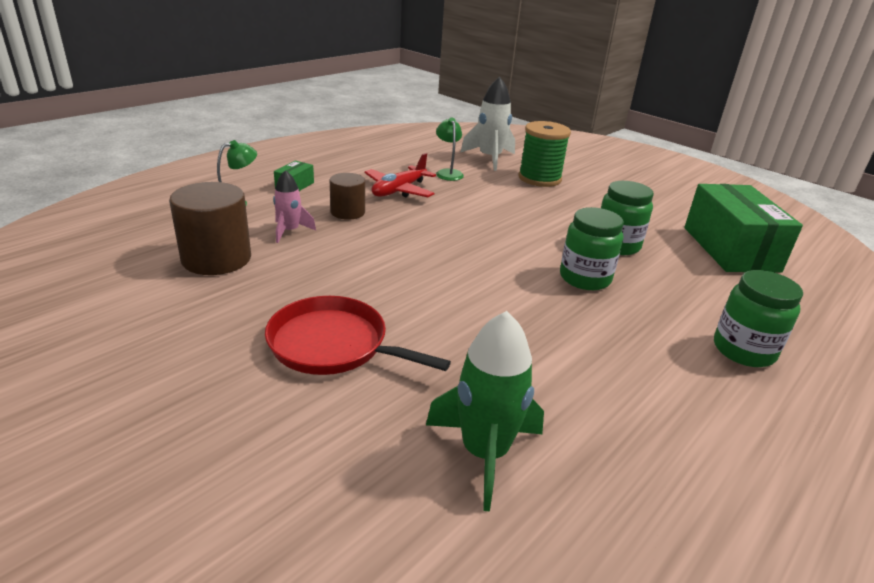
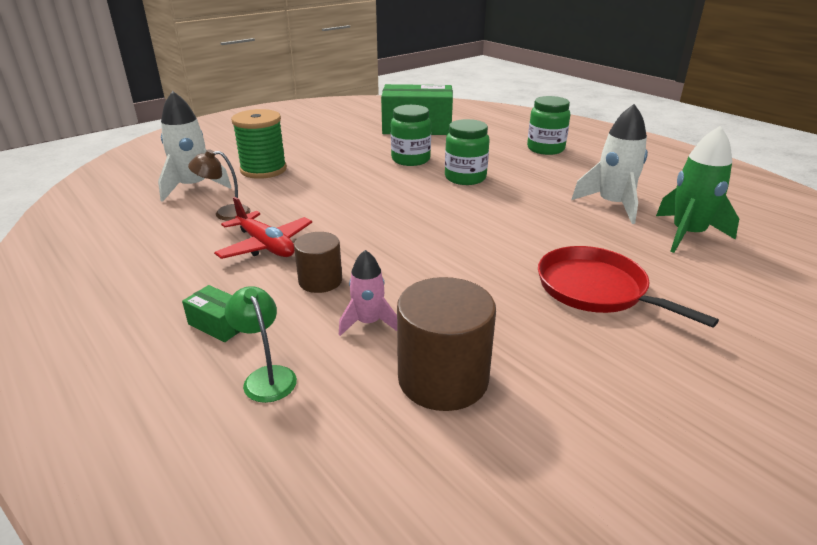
camera: 80 degrees left, 0 degrees up
(334, 345) = (596, 289): red pan -> red pan turned 105 degrees clockwise
(448, 173) = (225, 213): green lamp -> brown lamp
(559, 391) = (612, 205): none -> white rocket

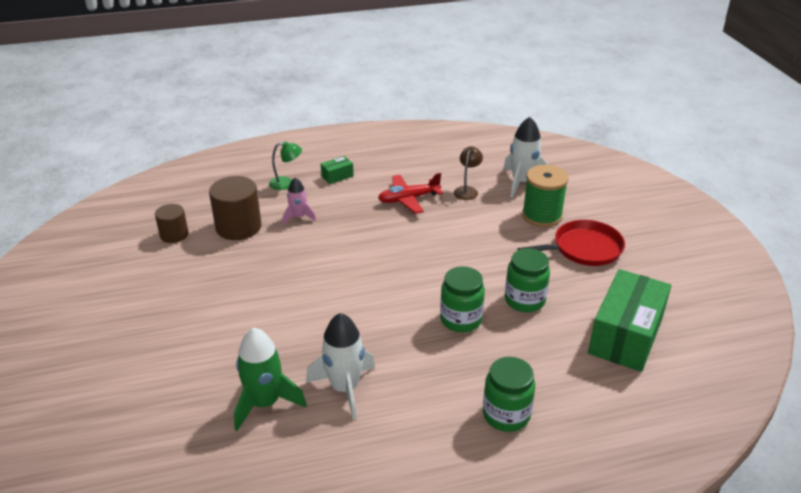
camera: 115 degrees right, 5 degrees up
(320, 281) = (351, 210): brown cylinder -> brown cylinder (174, 235)
(596, 289) = (250, 310): red pan -> red pan (583, 248)

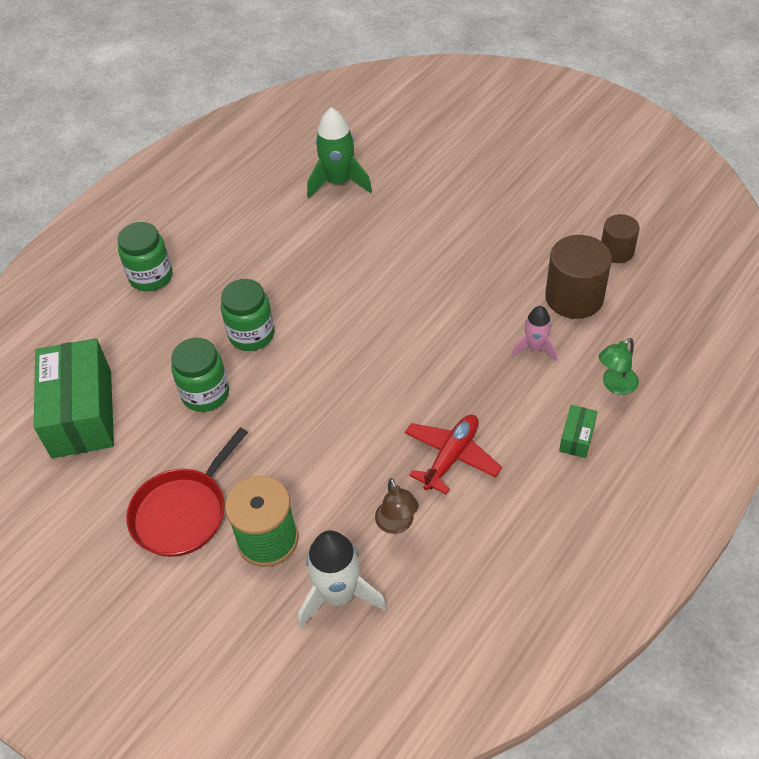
camera: 145 degrees right, 15 degrees up
(345, 388) = (293, 223): white rocket -> none

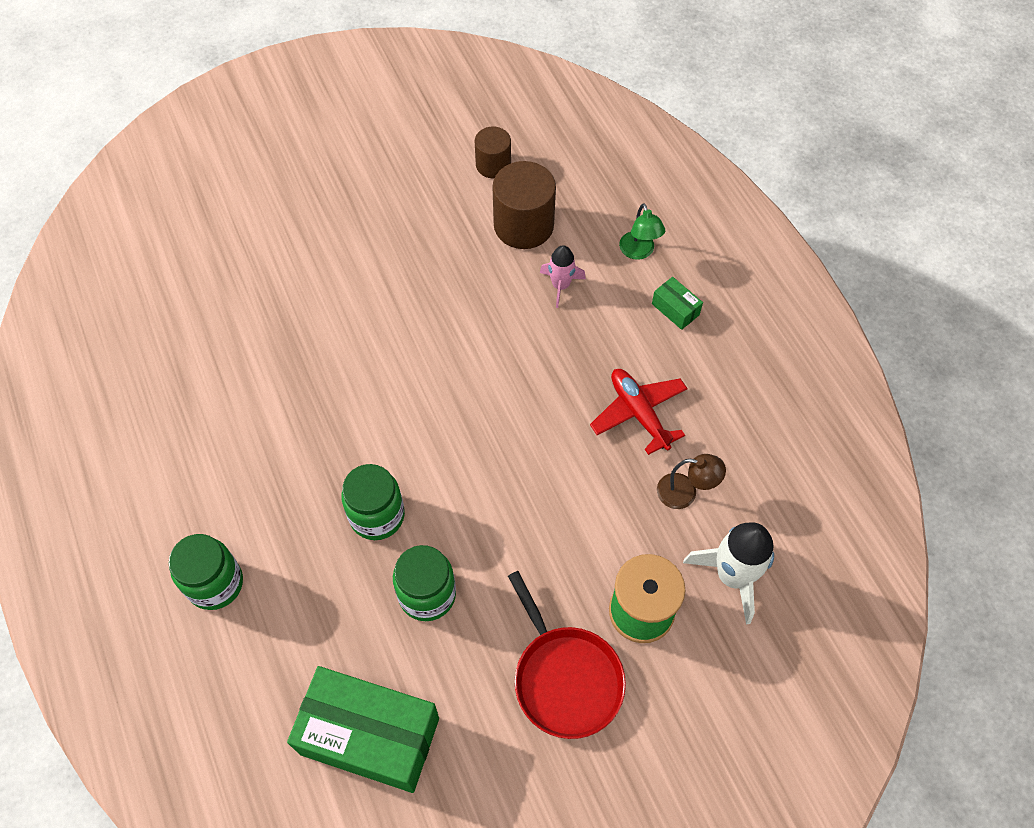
camera: 65 degrees left, 10 degrees up
(339, 182) = (220, 335): green rocket -> none

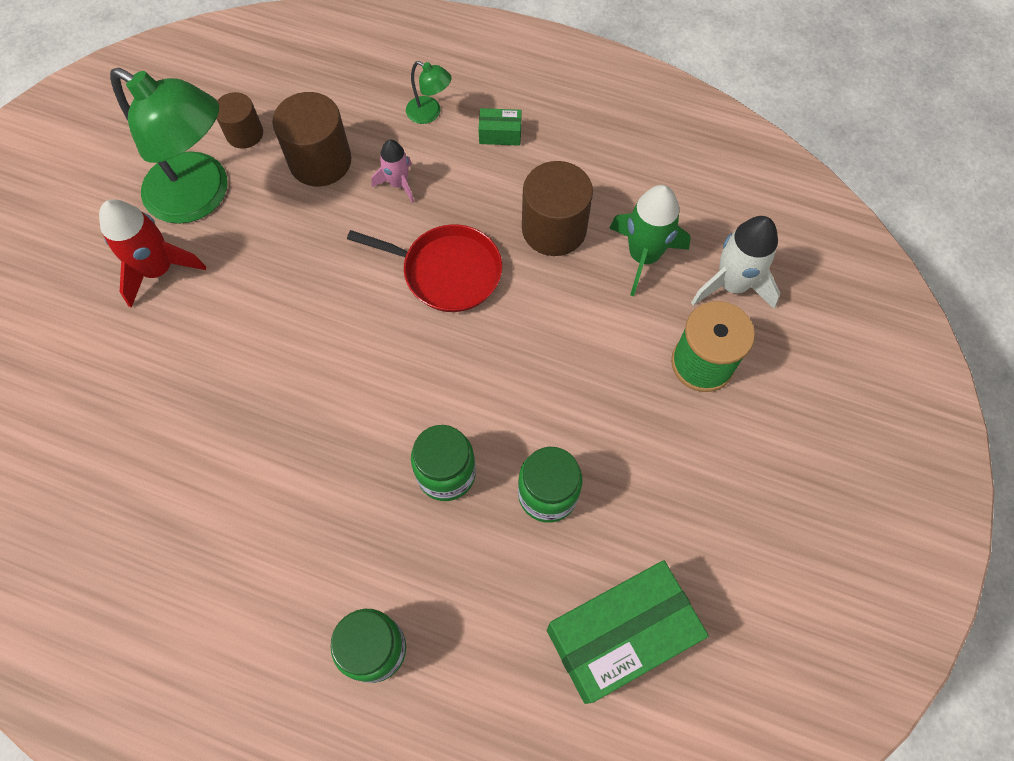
camera: 45 degrees left, 5 degrees up
(344, 216) = (159, 270): none -> red rocket
(420, 187) = (201, 196): none -> green lamp
(565, 678) = (704, 457): red pan -> red pan (447, 272)
(639, 413) = (554, 229): red plane -> brown cylinder
(685, 492) = (643, 256): brown lamp -> green rocket

